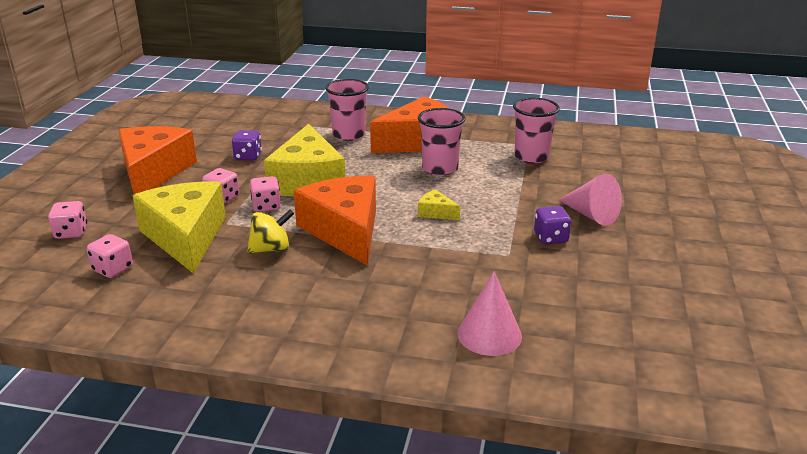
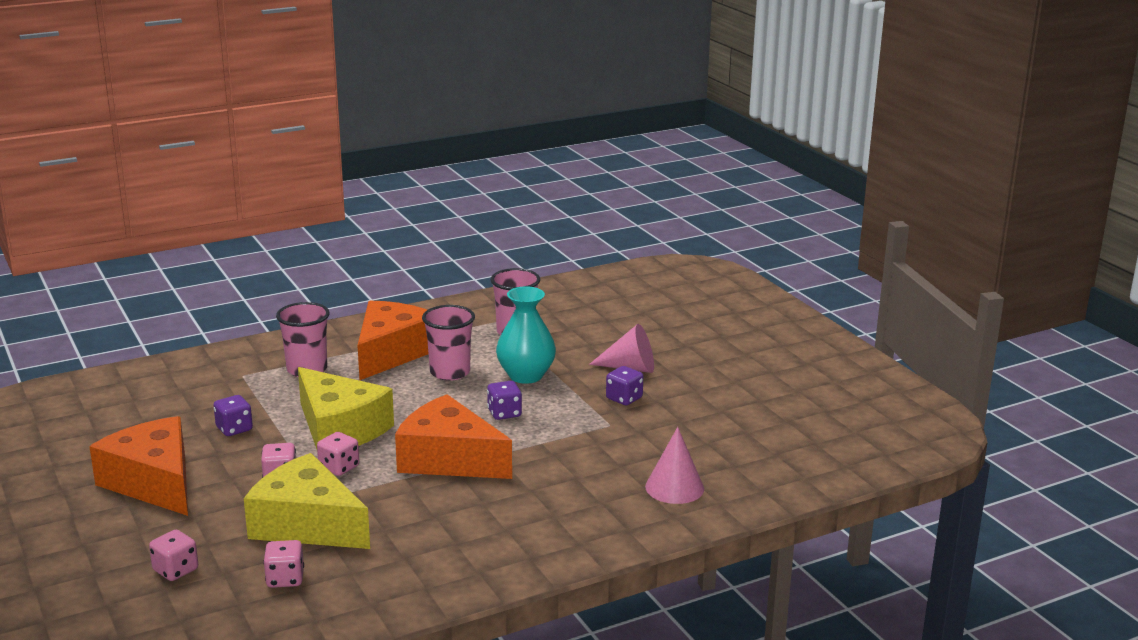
camera: 40 degrees left, 5 degrees down
(271, 249) = (407, 500): yellow spinning top -> none
(436, 213) = (504, 413): yellow cheese -> purple dice
(493, 191) = (526, 375): none -> turquoise vase

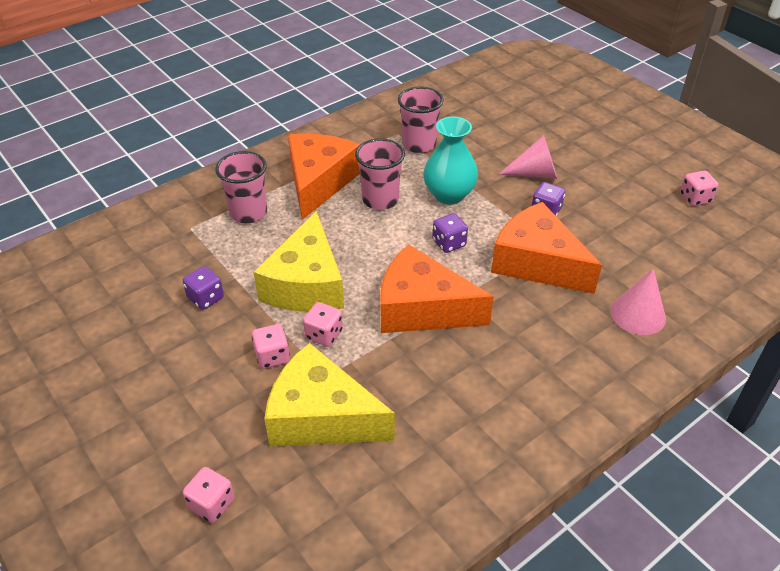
camera: 10 degrees left, 20 degrees up
(154, 482) = (150, 382): orange cheese -> orange cheese (537, 263)
(285, 579) = (327, 497): pink dice -> pink dice (695, 198)
(340, 429) = (306, 284): yellow cheese -> yellow cheese turned 60 degrees clockwise

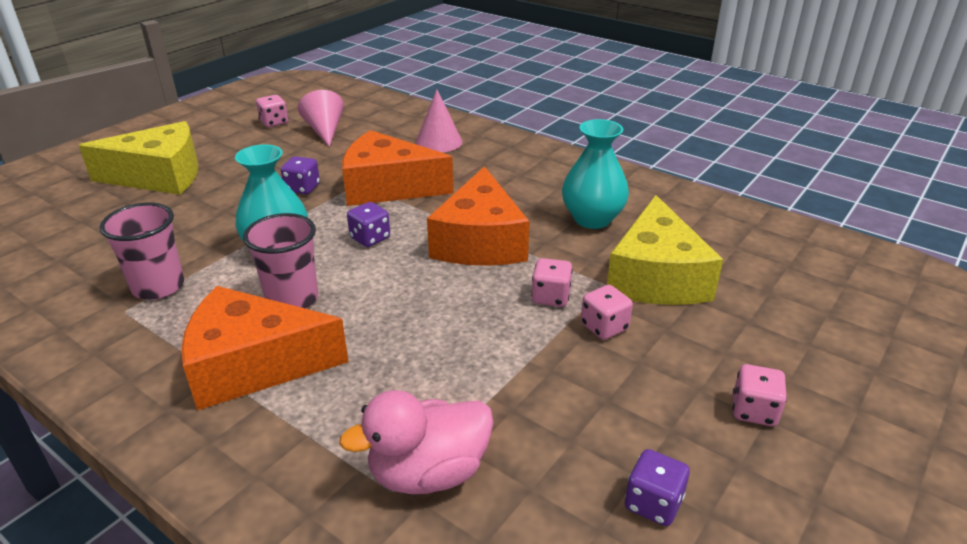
camera: 105 degrees left, 10 degrees down
(193, 242) = (428, 473): none -> pink duck
(206, 298) = (543, 415): purple dice -> purple dice (653, 503)
(212, 504) = (802, 320): pink dice -> pink dice (754, 411)
(248, 213) = (341, 425): pink cup -> none
(306, 284) = (477, 328): yellow cheese -> yellow cheese (159, 176)
(436, 401) = (592, 219): none -> turquoise vase
(535, 174) = (233, 199): pink cone -> pink cone (325, 131)
(537, 263) = (387, 187): orange cheese -> orange cheese turned 75 degrees clockwise

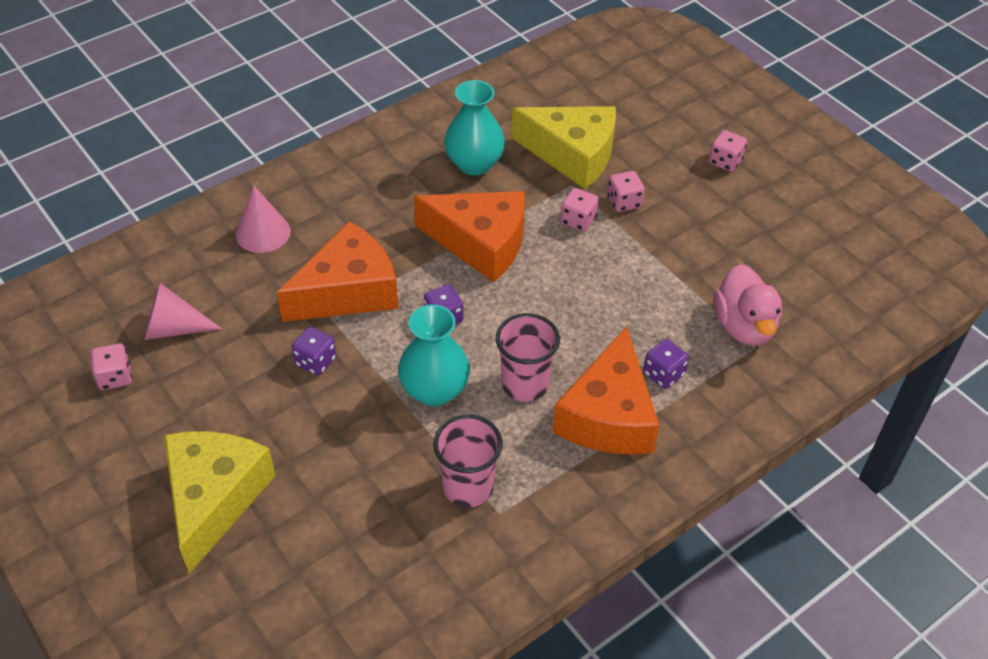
camera: 75 degrees left, 15 degrees up
(387, 187) = (348, 291): orange cheese -> orange cheese turned 150 degrees counterclockwise
(653, 503) = (787, 231): purple dice -> purple dice (663, 374)

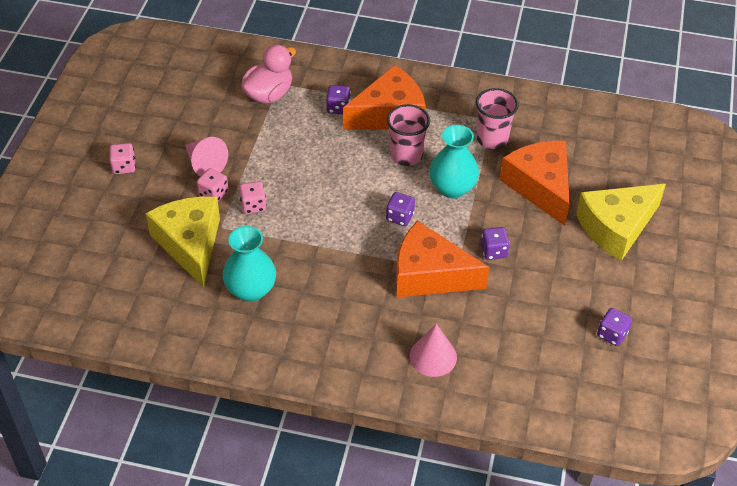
camera: 130 degrees left, 0 degrees up
(115, 377) = (612, 334): pink dice -> purple dice
(173, 328) = (551, 337): pink cone -> pink cone (204, 164)
(481, 243) = (322, 239): orange cheese -> orange cheese (540, 187)

